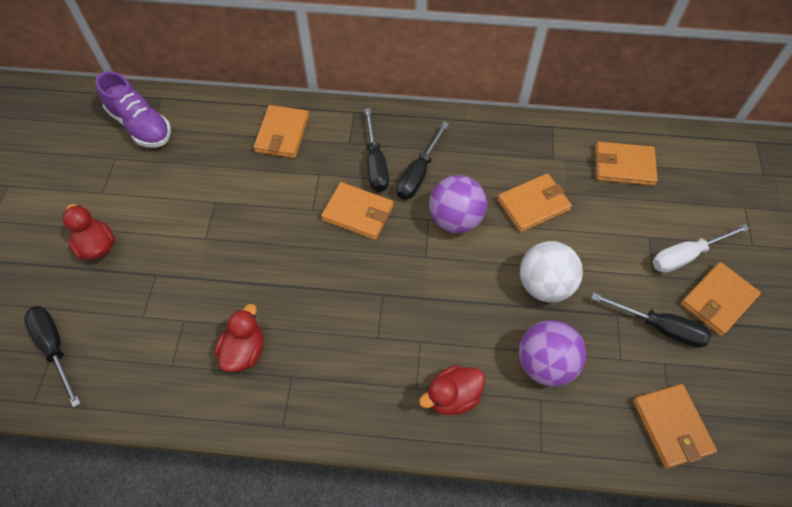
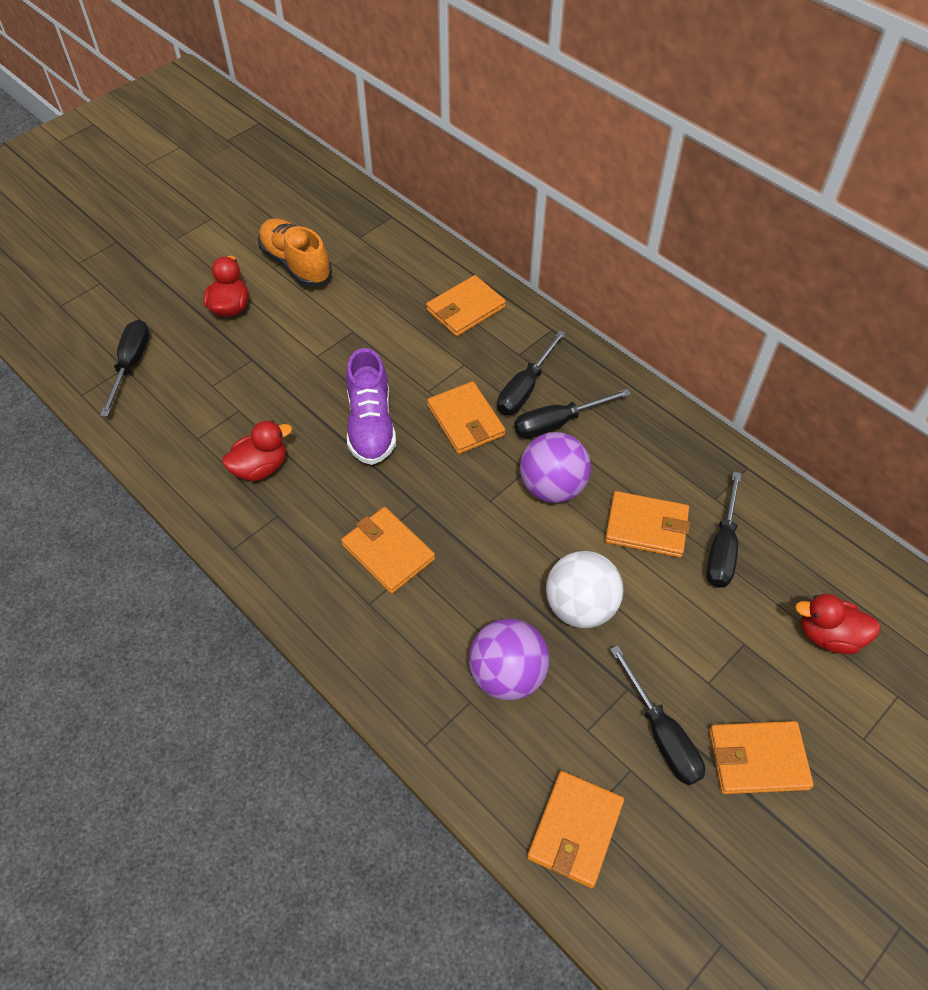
camera: 40 degrees right, 5 degrees down
(119, 179) = (296, 264): none -> orange shoe
(141, 125) = (353, 230): purple shoe -> purple shoe (371, 425)
(452, 397) = (392, 635): red duck -> red duck (828, 635)
(585, 187) = (722, 548): none -> black screwdriver
(624, 166) = (789, 557): orange wallet -> orange wallet (388, 552)
(686, 256) = (767, 691): white screwdriver -> none

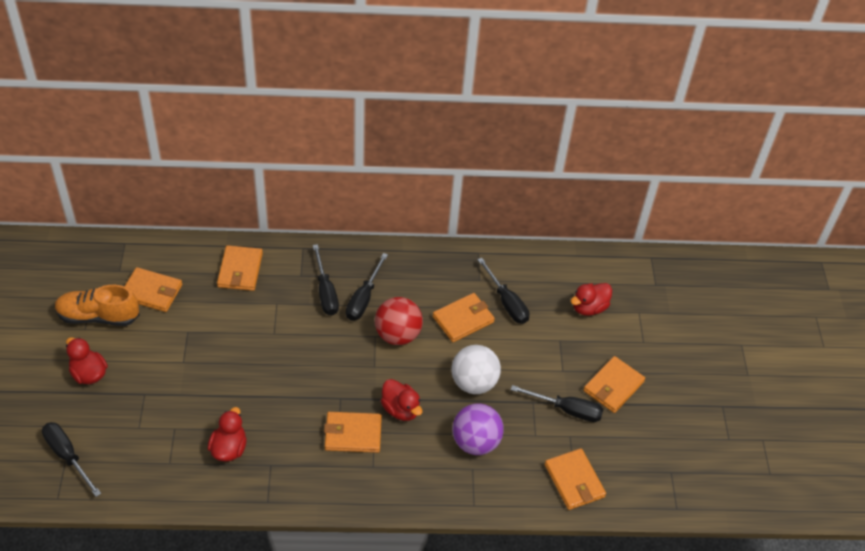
camera: 50 degrees left, 5 degrees down
(371, 425) = (264, 376): purple shoe -> none
(466, 420) = (314, 334): orange wallet -> orange wallet (152, 292)
(466, 568) = (400, 409): none -> red duck
(552, 487) = (397, 335): purple ball -> red ball

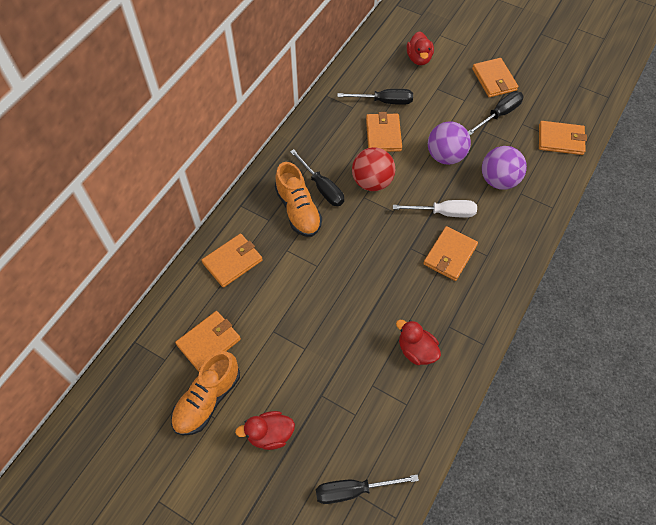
camera: 55 degrees left, 10 degrees up
(240, 270) = (232, 261): orange wallet -> orange wallet turned 75 degrees counterclockwise
(325, 292) = (298, 210): black screwdriver -> orange shoe
(400, 409) = (444, 213): red duck -> white screwdriver
(474, 383) = (445, 156): white ball -> purple ball

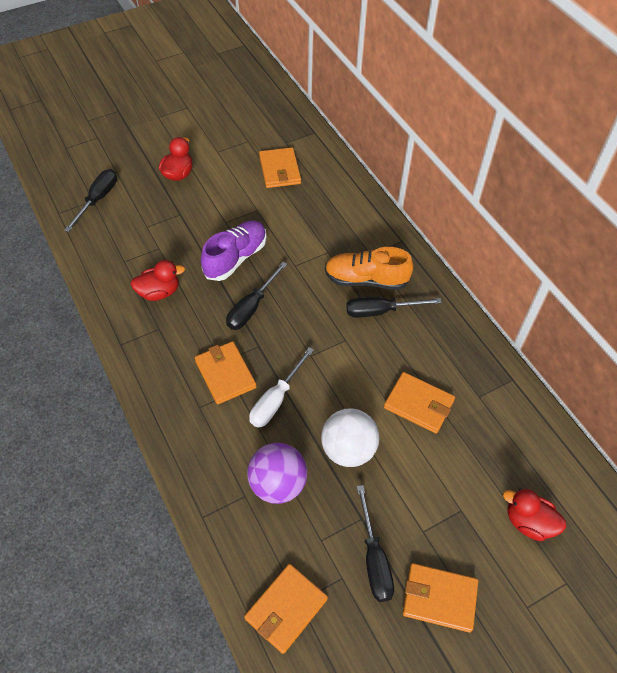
camera: 120 degrees right, 5 degrees down
(207, 399) = (234, 153): orange shoe -> none
(232, 261) = (343, 212): orange wallet -> none
(340, 314) = (236, 258): none -> purple shoe
(372, 182) = (359, 357): red ball -> none
(384, 101) = (470, 434): black screwdriver -> black screwdriver (251, 307)
(445, 156) = (348, 449): purple ball -> white ball

